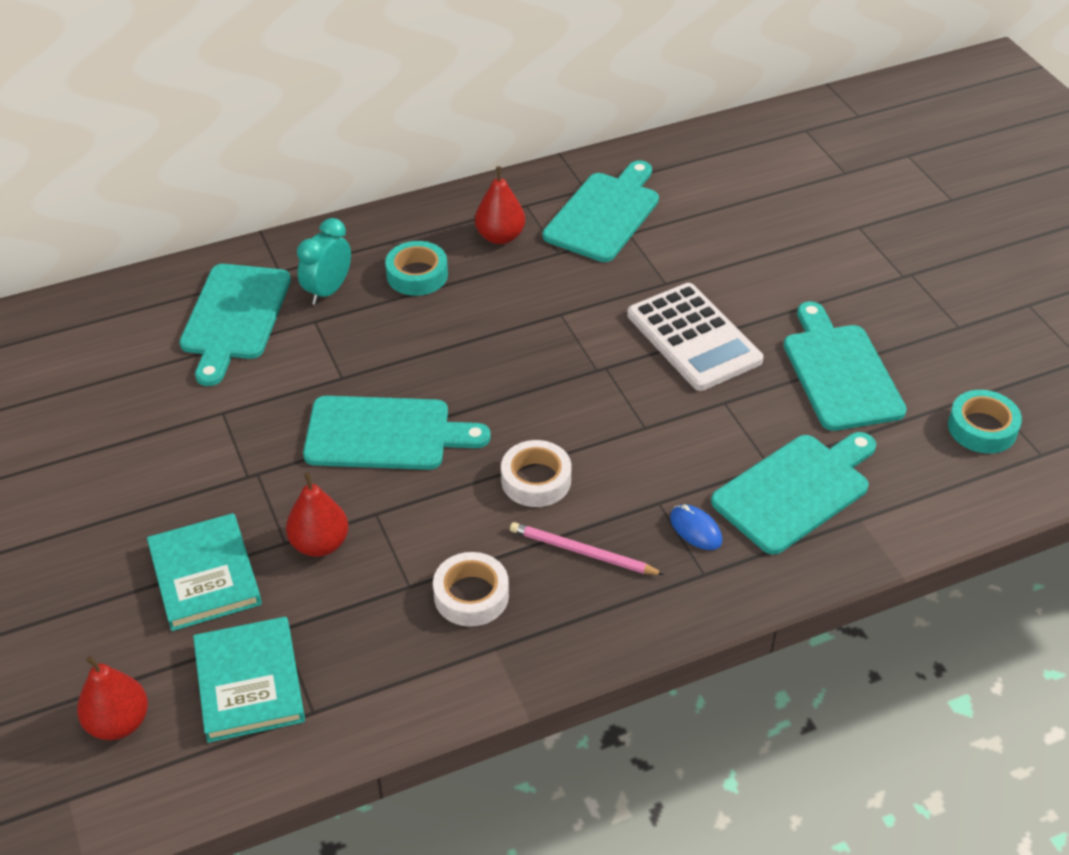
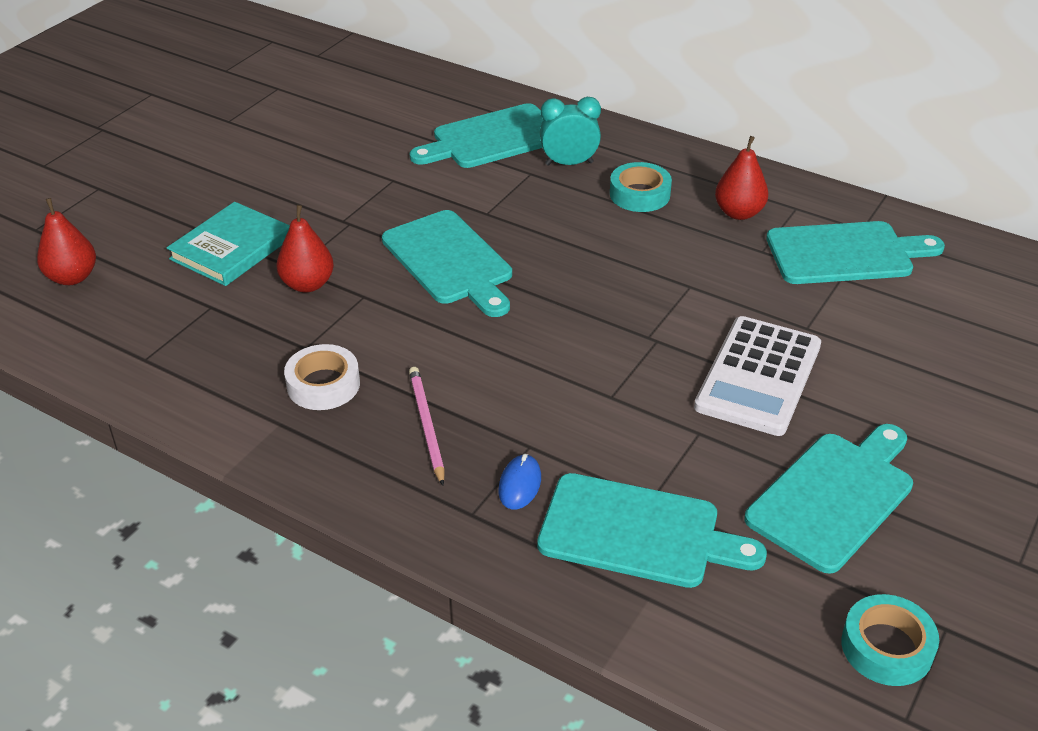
camera: 55 degrees right, 5 degrees down
(249, 683) = (149, 316): turquoise book -> none
(536, 480) = (482, 362): white tape -> none

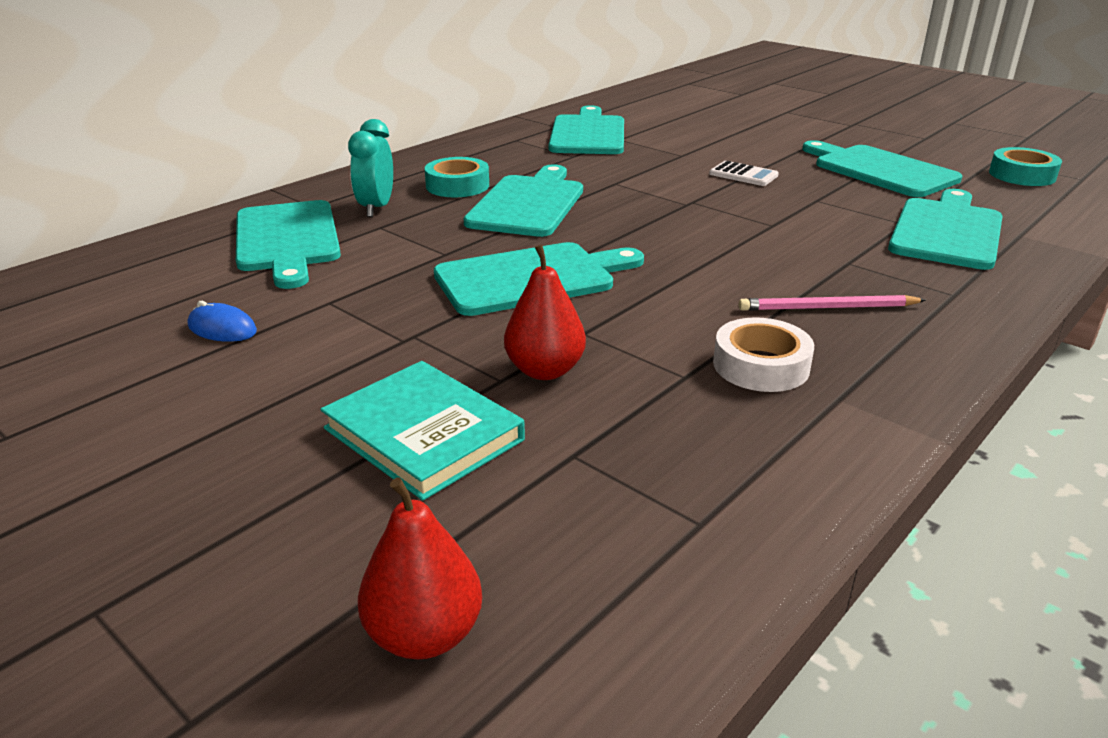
camera: 80 degrees left, 10 degrees down
(520, 484) = (904, 270): blue mouse -> blue mouse (222, 329)
(609, 239) = (528, 204): none -> turquoise cutting board
(739, 213) = (512, 156): red pear -> none
(758, 376) = (743, 175): white calculator -> white calculator, size x0.48

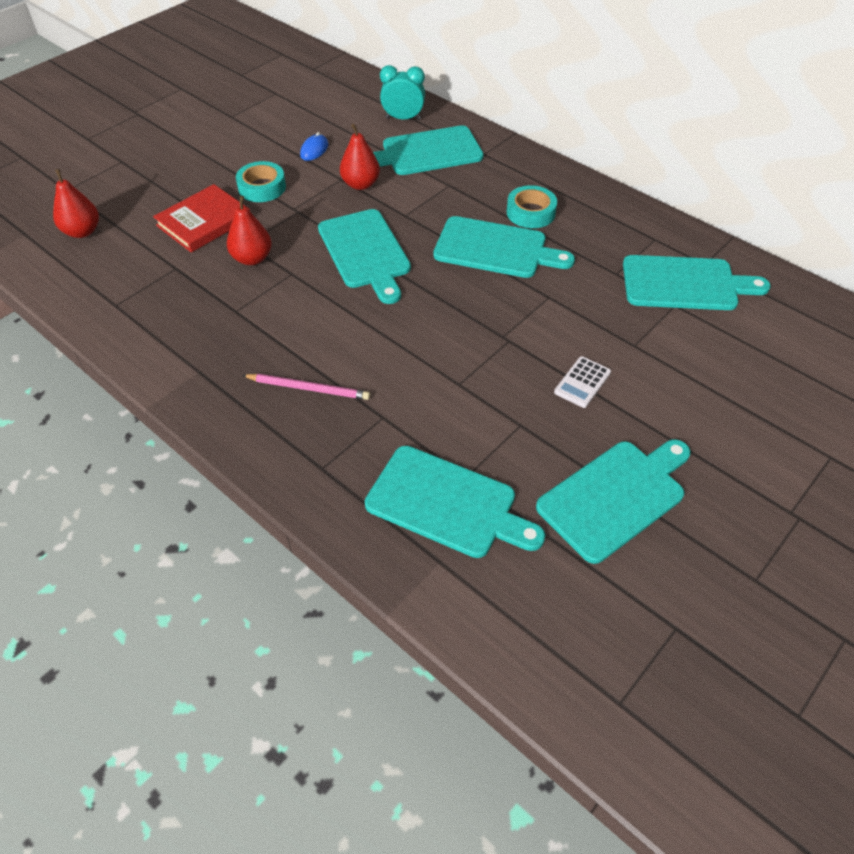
camera: 90 degrees right, 20 degrees up
(353, 285) = (360, 184): none -> red pear
(376, 208) = (482, 180): turquoise clock -> turquoise clock (403, 118)
(423, 434) = (204, 222): turquoise book -> red book
(761, 365) = (240, 343): white tape -> none
(827, 308) = (308, 388): pink pencil -> pink pencil turned 105 degrees clockwise
(1022, 175) = (621, 636): turquoise tape -> turquoise tape (262, 187)

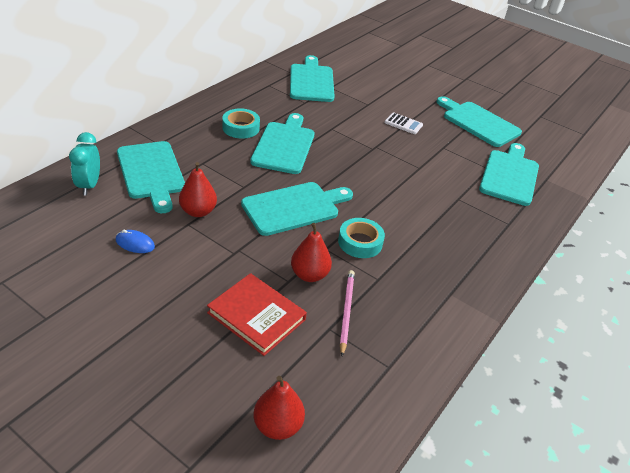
camera: 100 degrees left, 10 degrees down
(262, 187) = (198, 278): turquoise tape -> turquoise tape (360, 242)
(308, 388) = (446, 232): pink pencil -> pink pencil (346, 311)

